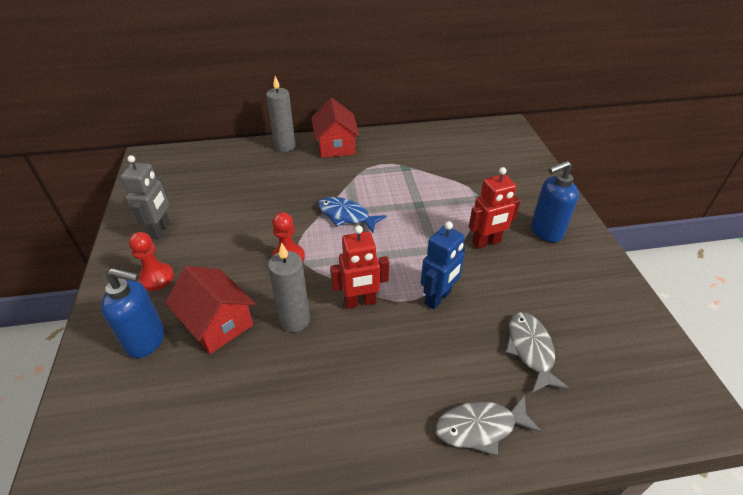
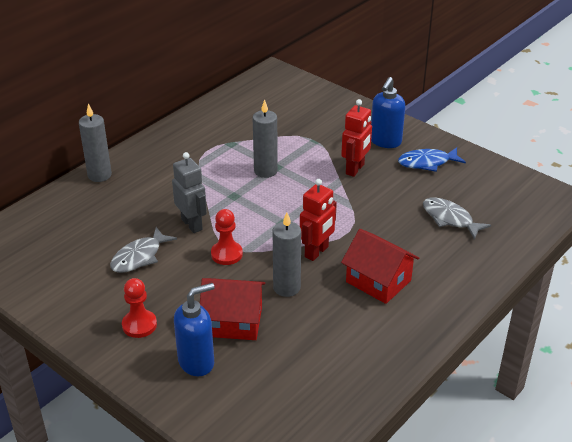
camera: 40 degrees left, 5 degrees down
(160, 230) = (86, 294): grey robot -> grey robot (192, 224)
(336, 145) = (147, 153): red house -> red house (378, 281)
(346, 216) = (231, 203): blue fish -> blue fish (427, 163)
(405, 203) = (265, 171): none -> grey candle
(438, 298) = (364, 221): blue robot -> none
(480, 427) = (465, 274): grey fish -> grey fish (139, 257)

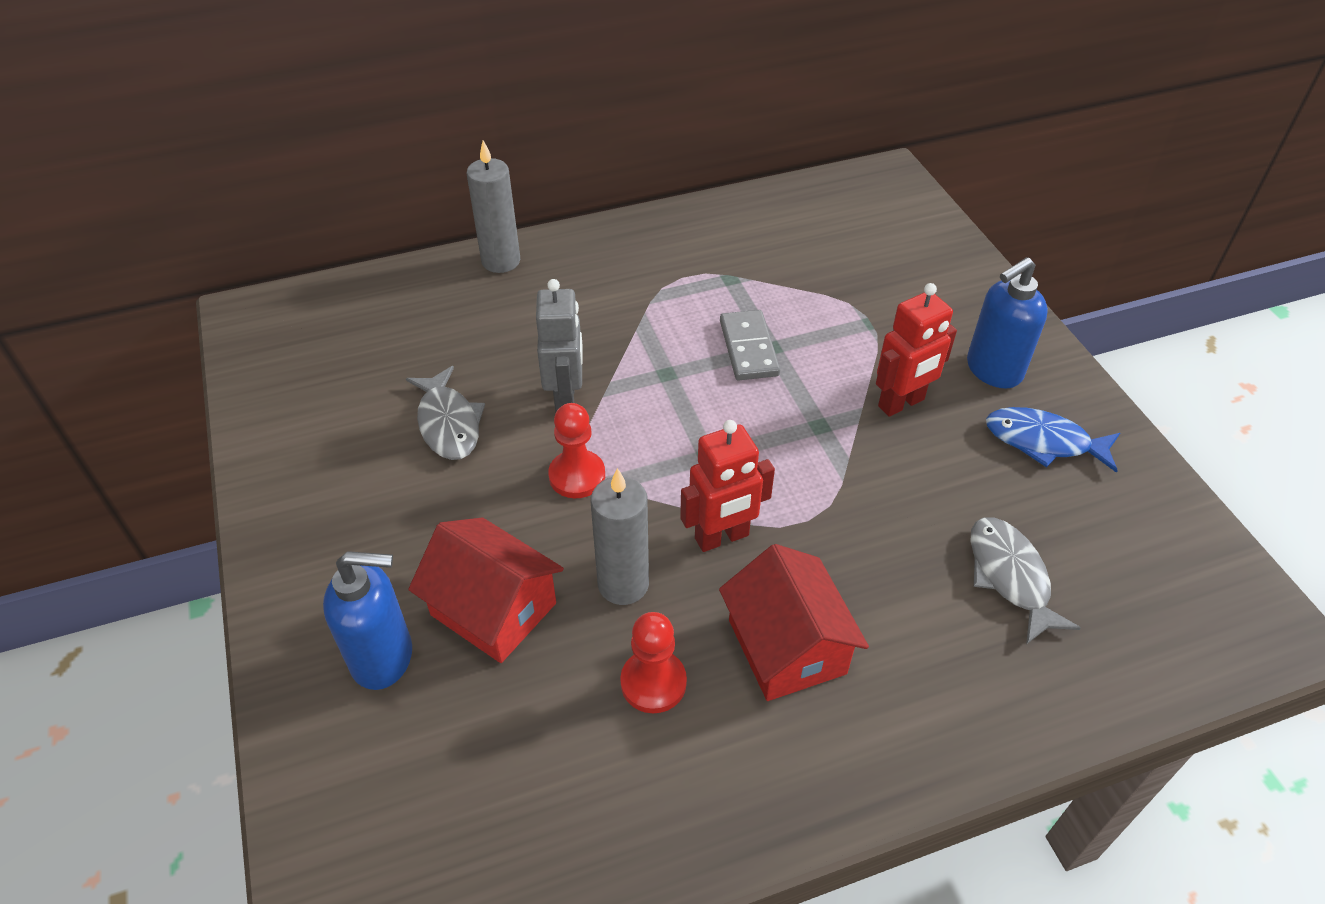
camera: 30 degrees right, 10 degrees up
(139, 257) = (448, 423): grey fish -> grey fish turned 90 degrees counterclockwise
(139, 325) = (357, 545): red pawn -> red pawn (653, 683)
(265, 171) = (748, 348): grey candle -> grey domino

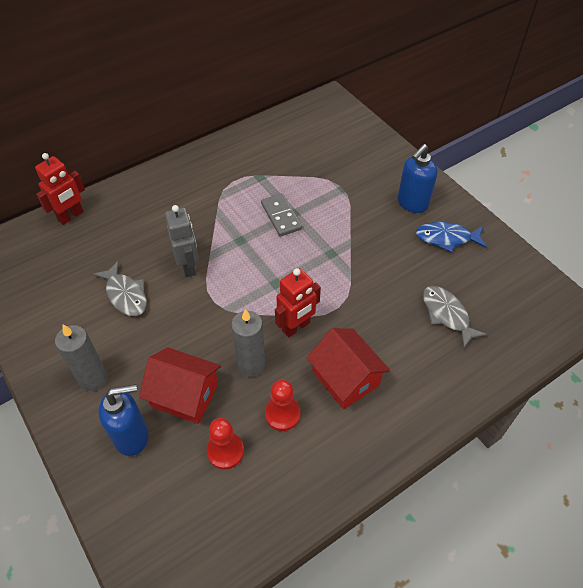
camera: 15 degrees left, 5 degrees up
(501, 261) = (125, 191): grey candle -> grey candle (93, 379)
(577, 476) = (208, 310): red pawn -> red pawn (225, 451)
(901, 403) = (370, 232): red robot -> red robot (71, 216)

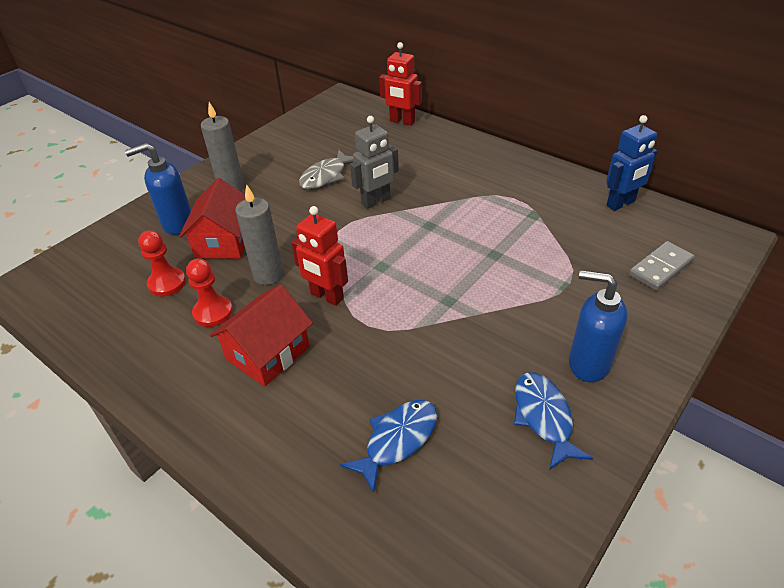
camera: 75 degrees right, 10 degrees down
(132, 436) = (177, 224): blue soap dispenser -> blue soap dispenser turned 105 degrees clockwise
(272, 130) = (621, 204): none -> blue robot
(281, 216) = (482, 246): grey domino -> grey domino (660, 268)
(447, 315) = (397, 440): grey fish -> blue fish

